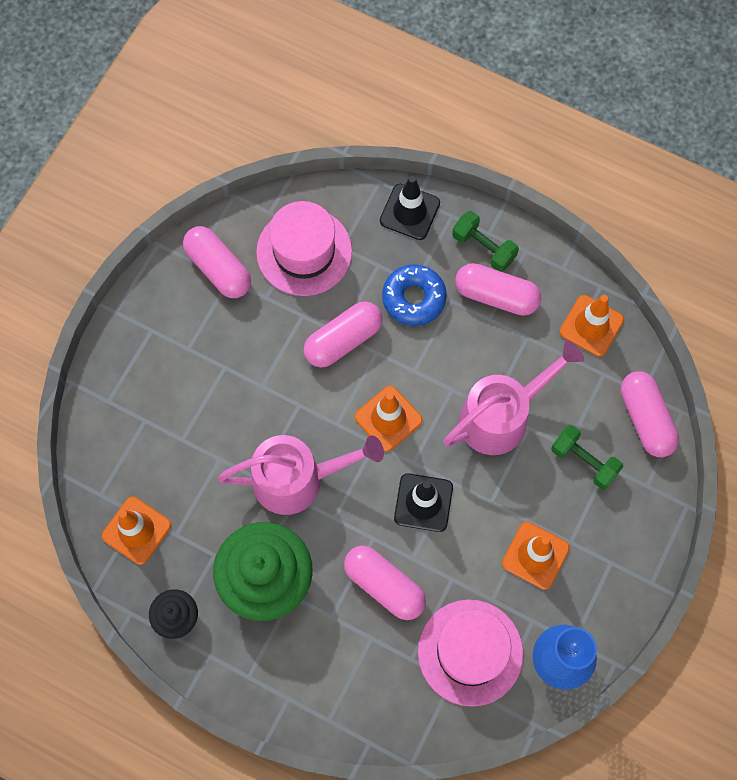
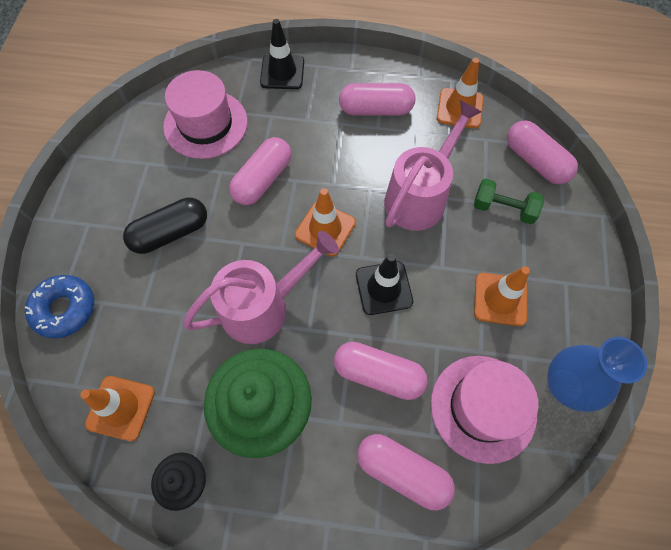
camera: 20 degrees left, 5 degrees down
(218, 269) = (135, 158): pink capsule -> pink capsule (402, 471)
(231, 369) = (171, 233): none -> black capsule
(414, 298) = (310, 131): blue donut -> blue donut (65, 309)
(483, 247) = (351, 79): green dumbbell -> none

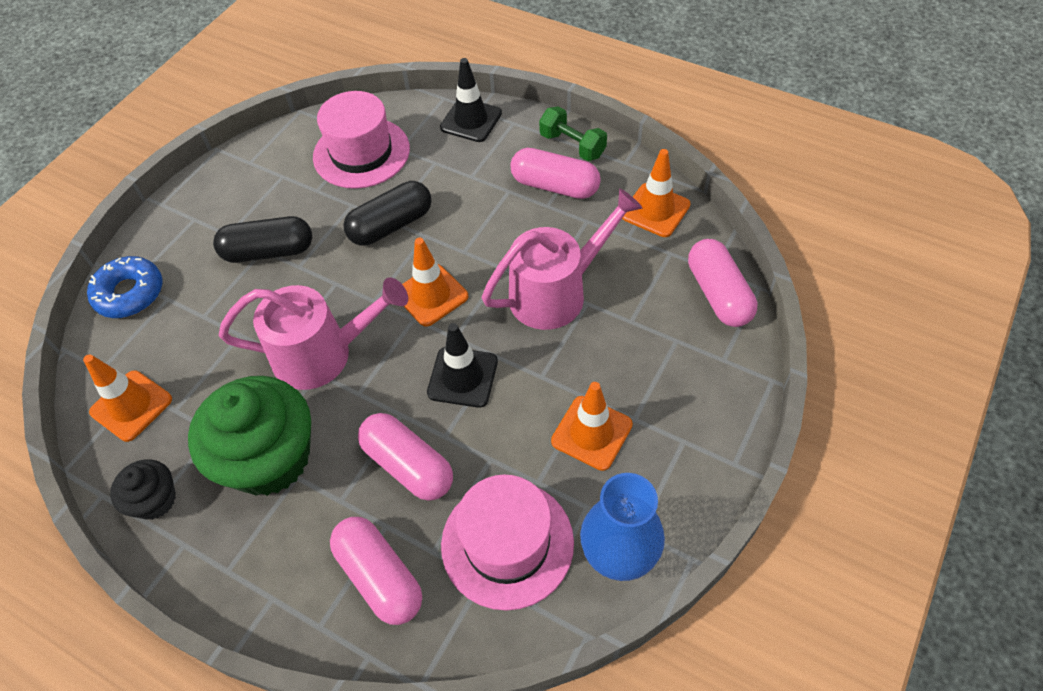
camera: 25 degrees right, 10 degrees down
(263, 180) = (391, 225): pink capsule -> black capsule
(503, 209) = (649, 335): green dumbbell -> green dumbbell (572, 145)

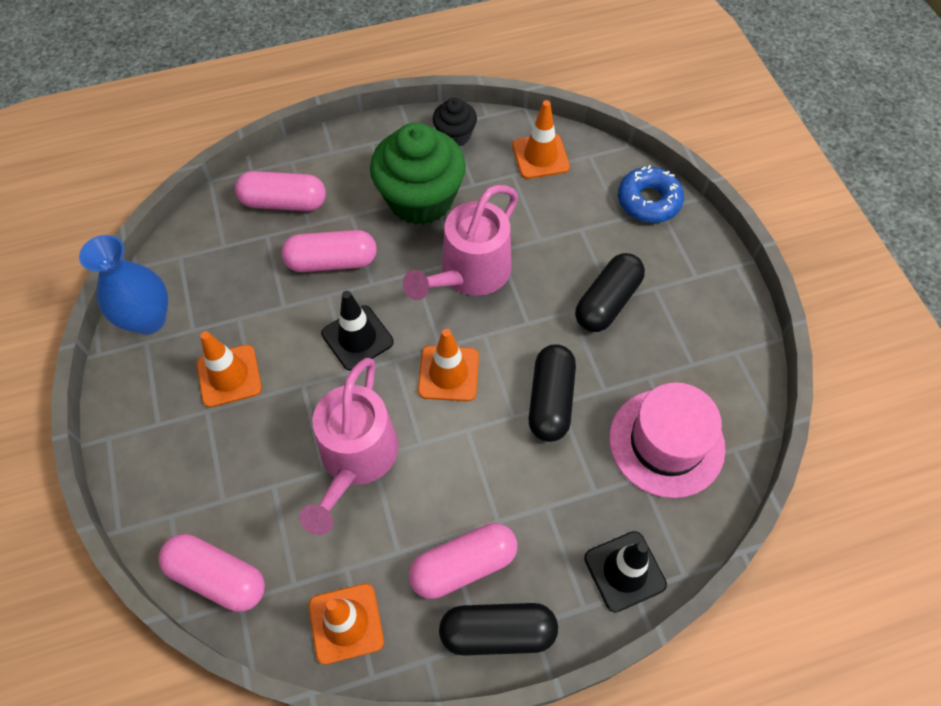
camera: 130 degrees right, 5 degrees up
(507, 543) = (225, 272): pink hat -> none
(572, 145) = (497, 632): green dumbbell -> black capsule

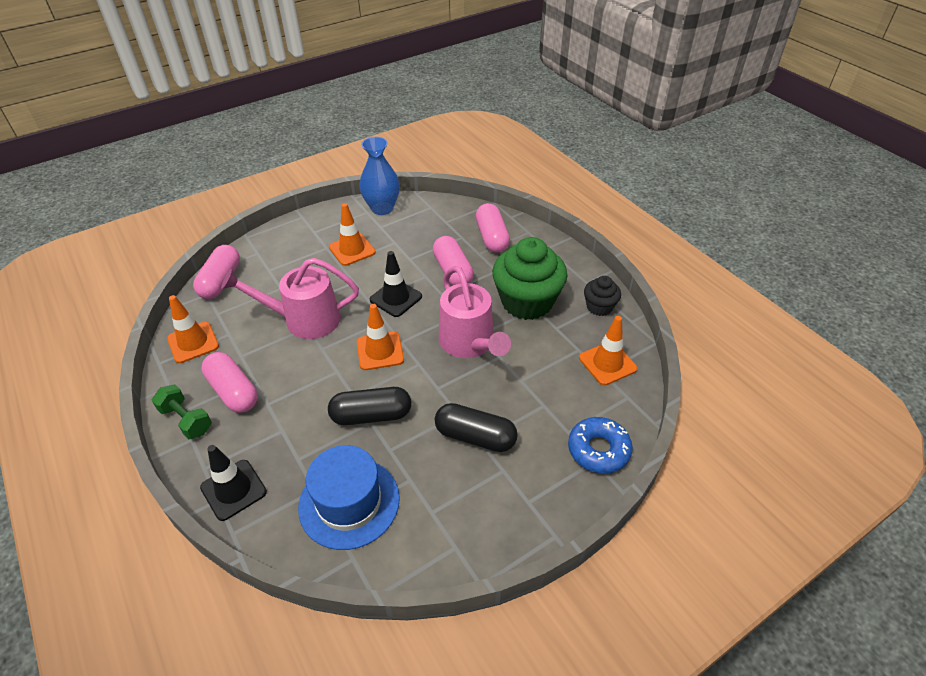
camera: 75 degrees right, 15 degrees down
(469, 274) = (470, 344): pink watering can -> pink watering can turned 135 degrees counterclockwise
(497, 632) = (186, 420): black capsule -> green dumbbell
(666, 442) = (349, 502): pink hat -> blue hat

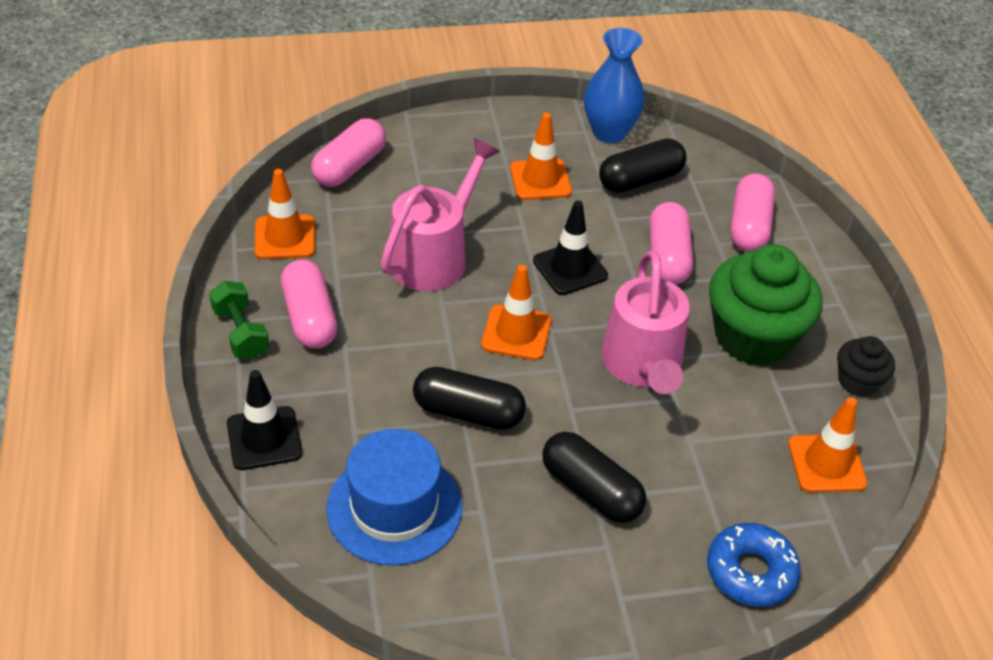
camera: 20 degrees right, 0 degrees up
(304, 320) = (435, 256): pink watering can -> pink watering can turned 105 degrees clockwise
(414, 230) = (640, 180): none -> black capsule

